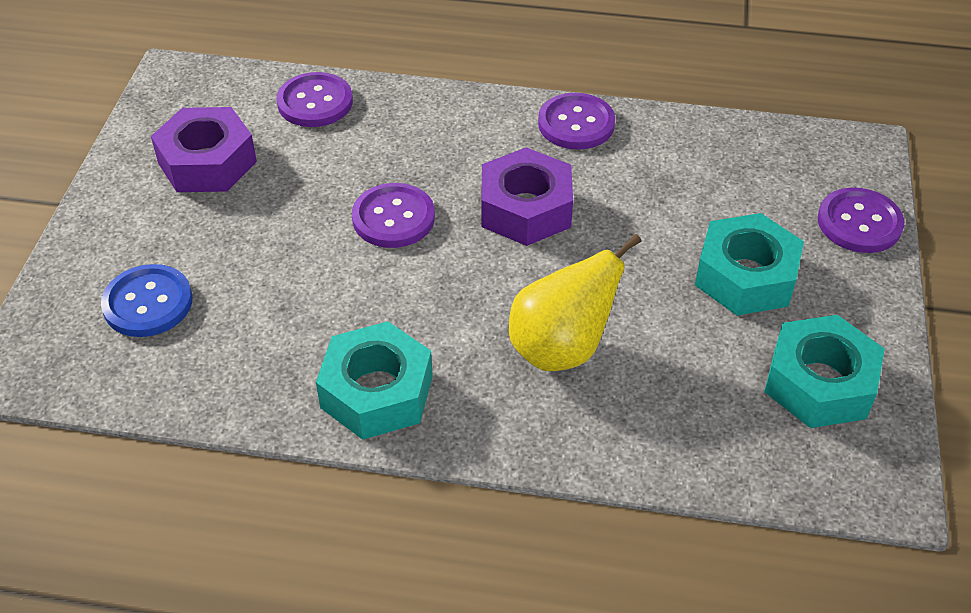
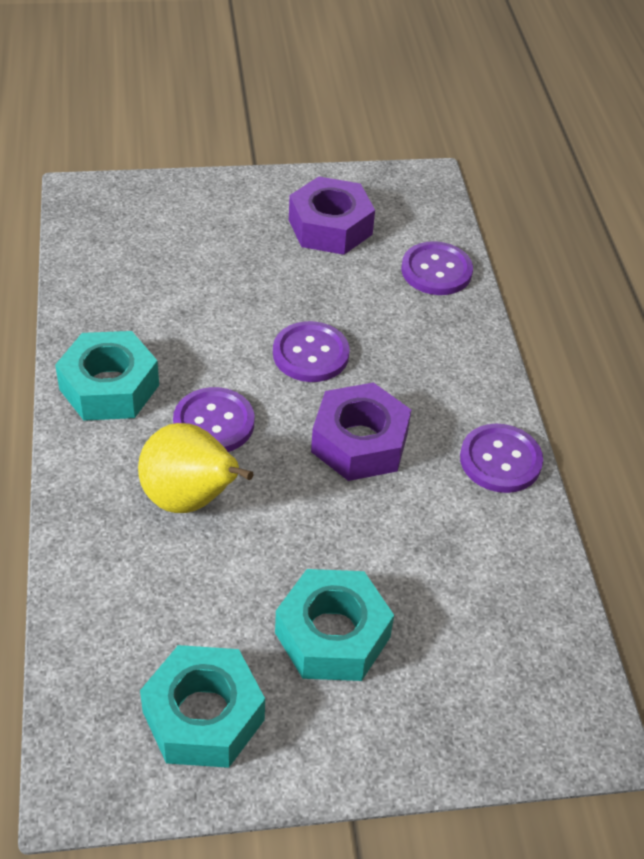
camera: 70 degrees right, 0 degrees up
(148, 303) = (164, 237): blue button -> none
(859, 223) = (458, 739): purple button -> purple button (214, 423)

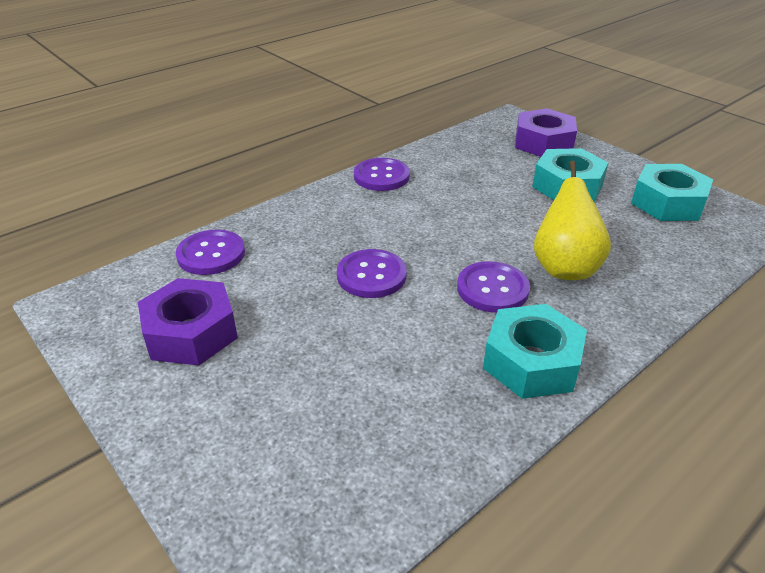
camera: 120 degrees left, 10 degrees down
(359, 442) = (429, 224): purple nut -> purple nut (543, 143)

